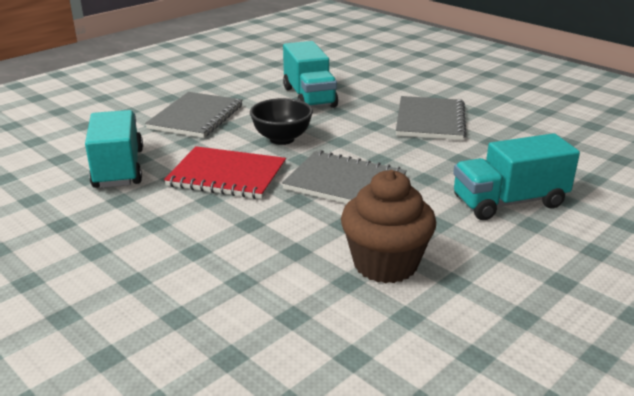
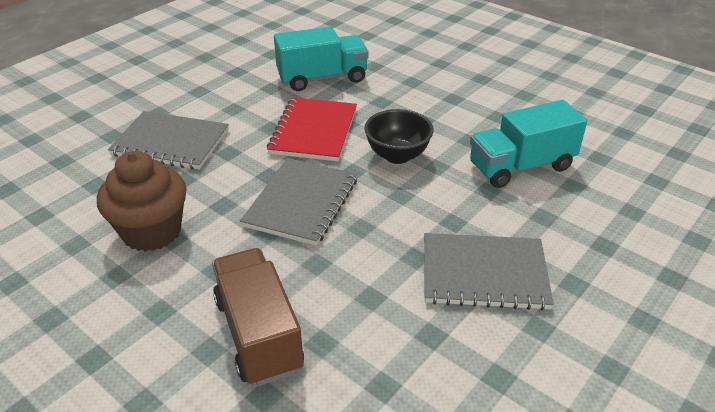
camera: 85 degrees right, 10 degrees up
(196, 117) = (437, 99): grey notebook -> grey notebook (171, 143)
(509, 202) = (259, 334): turquoise truck -> brown truck

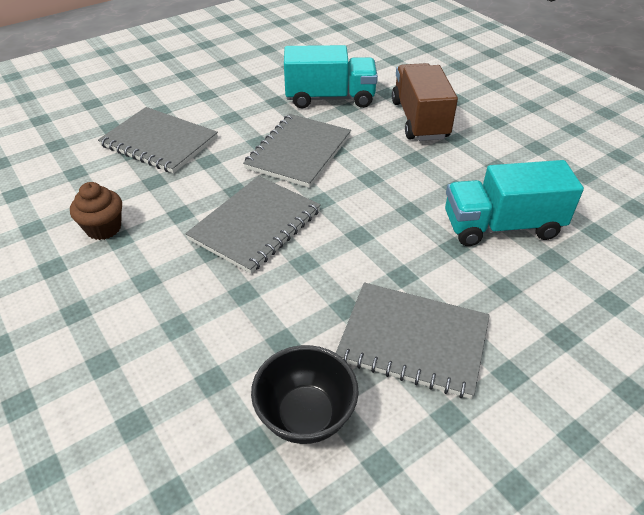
camera: 15 degrees right, 5 degrees up
(152, 231) = (104, 228): brown cupcake -> brown cupcake, size x0.60
(259, 334) = (156, 356): brown truck -> brown truck (419, 120)
(314, 131) = (298, 152): red notebook -> grey notebook
(397, 155) = (372, 191): black bowl -> black bowl (305, 416)

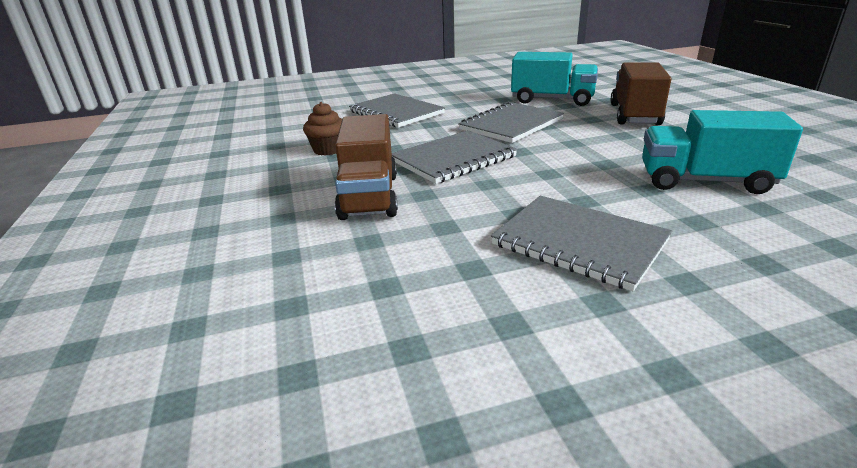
camera: 20 degrees right, 15 degrees down
(186, 306) = (369, 196): none -> brown truck
(305, 416) = (445, 276): black bowl -> none

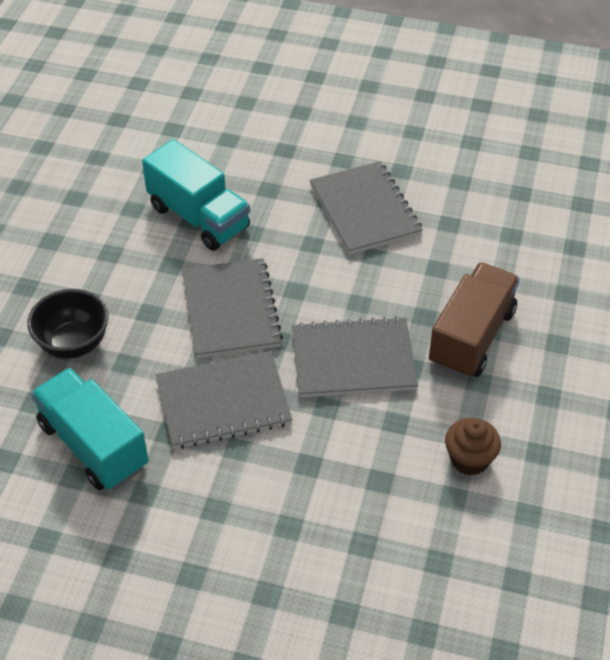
camera: 150 degrees left, 20 degrees up
(396, 113) = (323, 534): grey notebook -> grey notebook (231, 310)
(635, 115) = (73, 344): brown truck -> black bowl

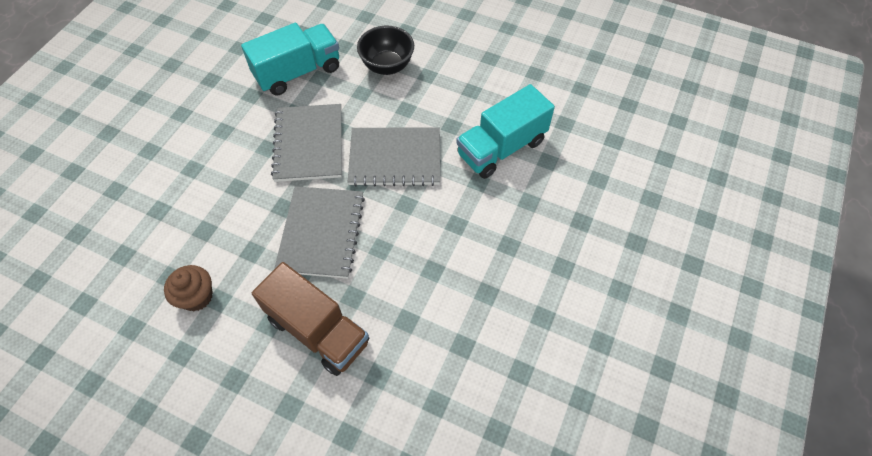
camera: 100 degrees right, 10 degrees up
(365, 210) = (492, 274): grey notebook -> none

